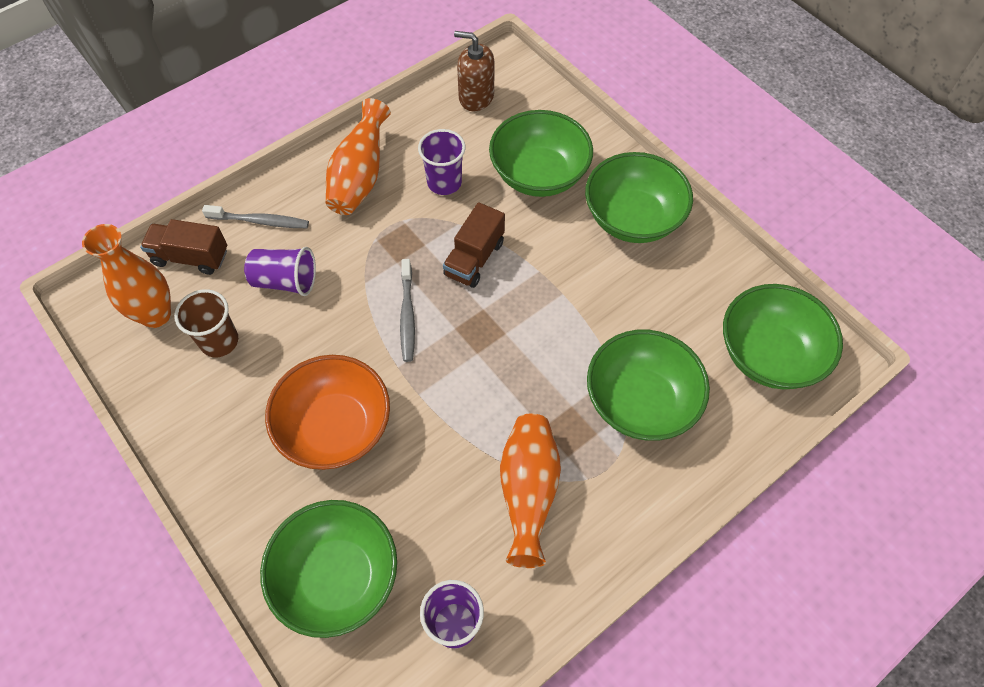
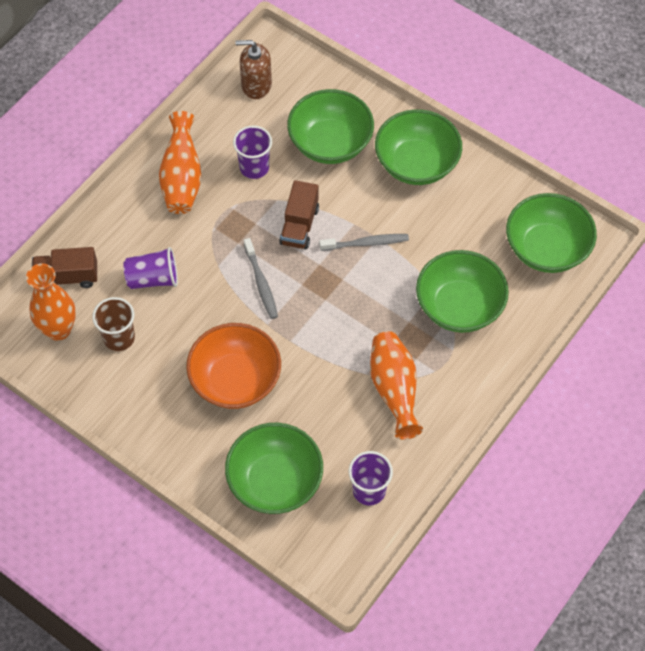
camera: 15 degrees left, 0 degrees up
(260, 221) = (112, 234): grey toothbrush -> grey toothbrush (366, 243)

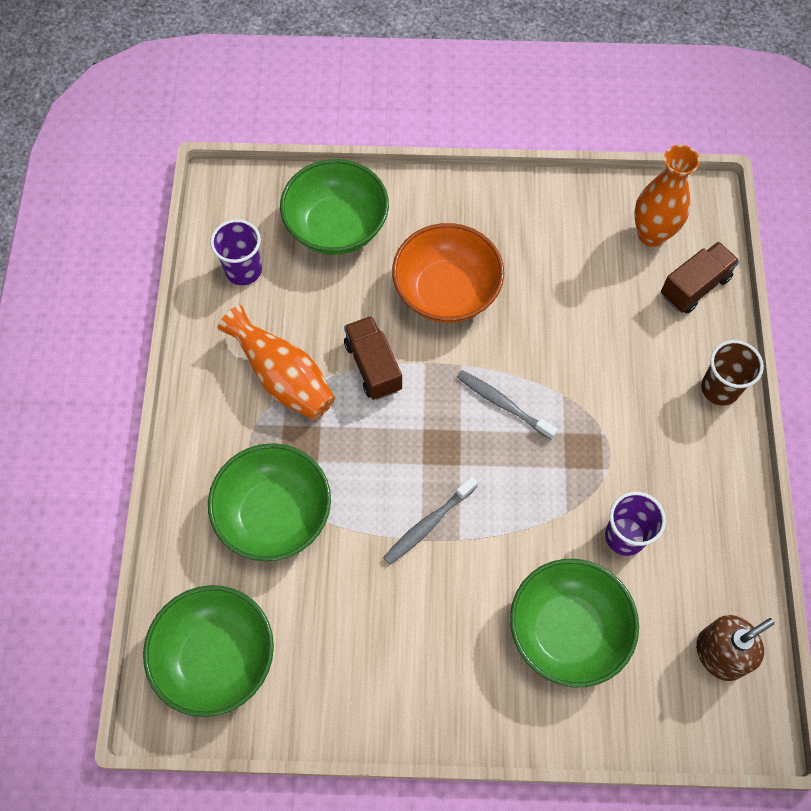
camera: 145 degrees right, 5 degrees up
(119, 338) = (590, 262): brown cup -> brown cup (720, 388)
(153, 279) = (613, 338): purple cup -> none
(182, 178) = (688, 468): orange vase -> none
(299, 225) = (516, 497): brown truck -> brown truck (373, 366)
(416, 163) = (446, 673): green bowl -> none

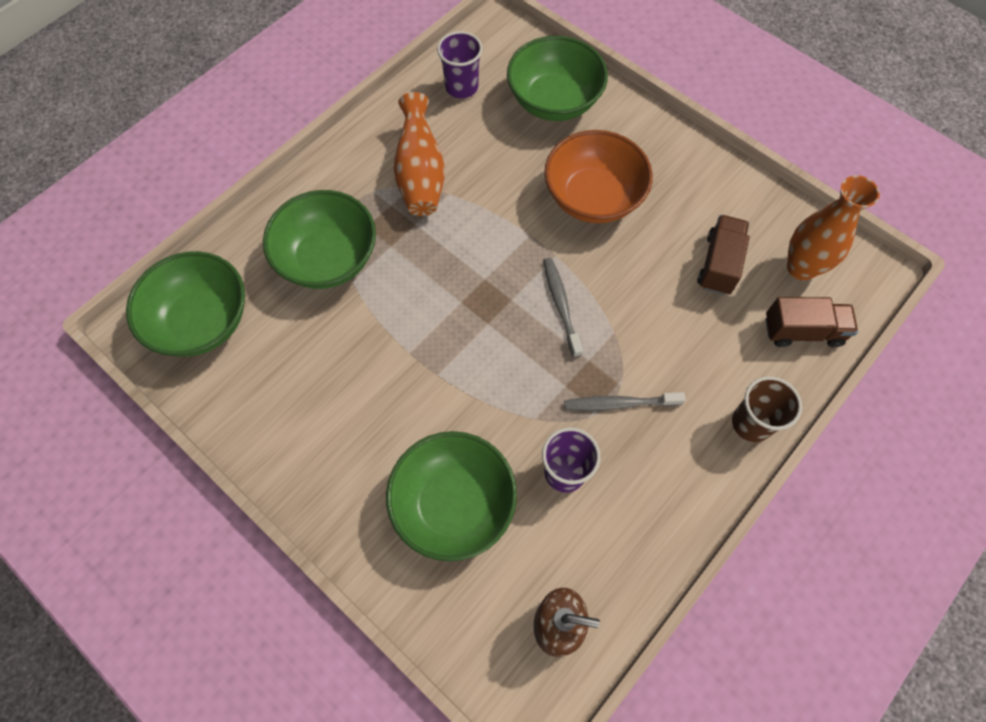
camera: 40 degrees right, 0 degrees up
(373, 366) = (490, 211): brown truck -> brown truck (719, 264)
(428, 524) = (425, 346): grey toothbrush -> grey toothbrush (619, 404)

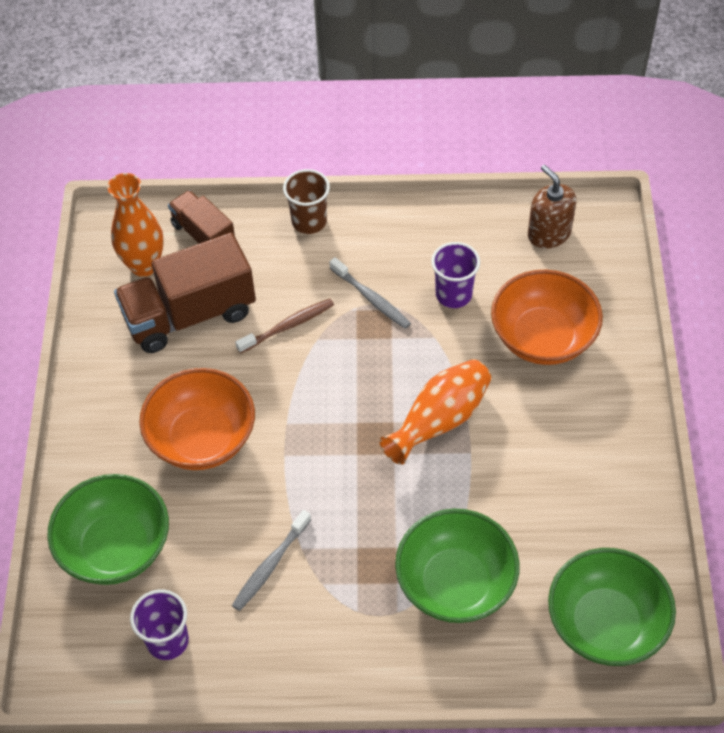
camera: 130 degrees left, 10 degrees down
(420, 175) = (303, 587): orange vase -> orange vase (439, 421)
(453, 504) = (543, 337): green bowl -> orange bowl
(561, 305) = (328, 387): grey toothbrush -> grey toothbrush (270, 565)
(646, 322) = (288, 326): none -> brown toothbrush
(719, 264) = (190, 315): brown truck -> brown truck, size x1.71

